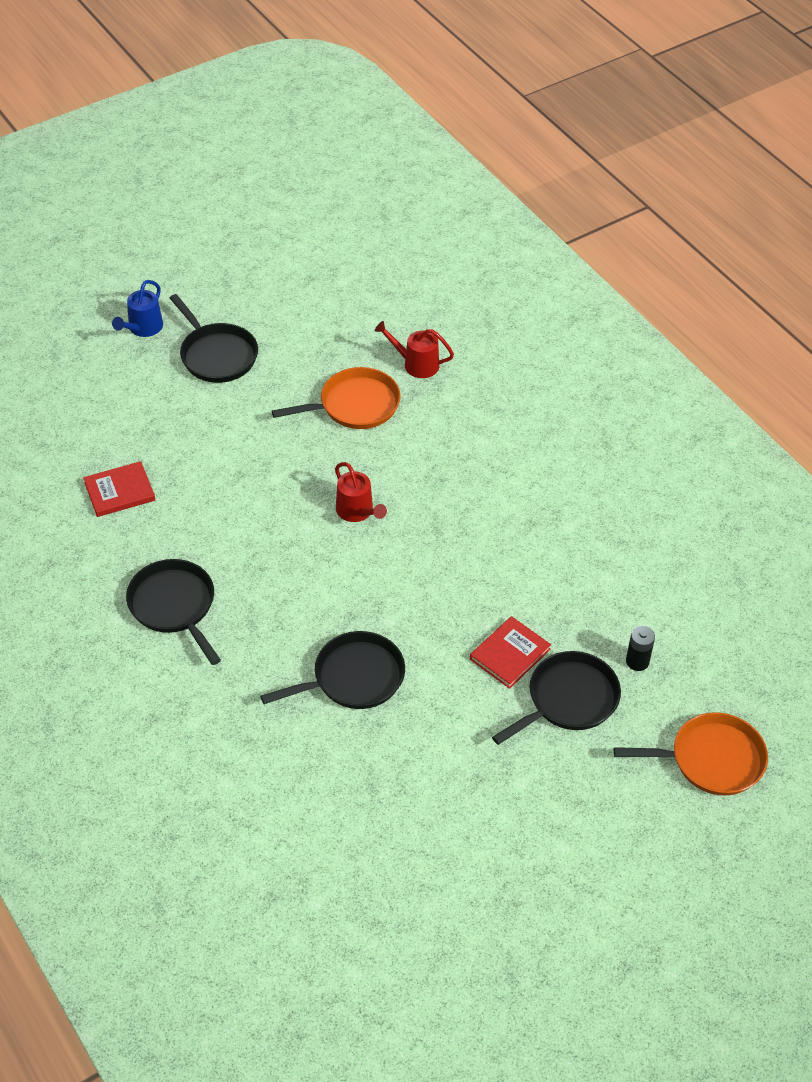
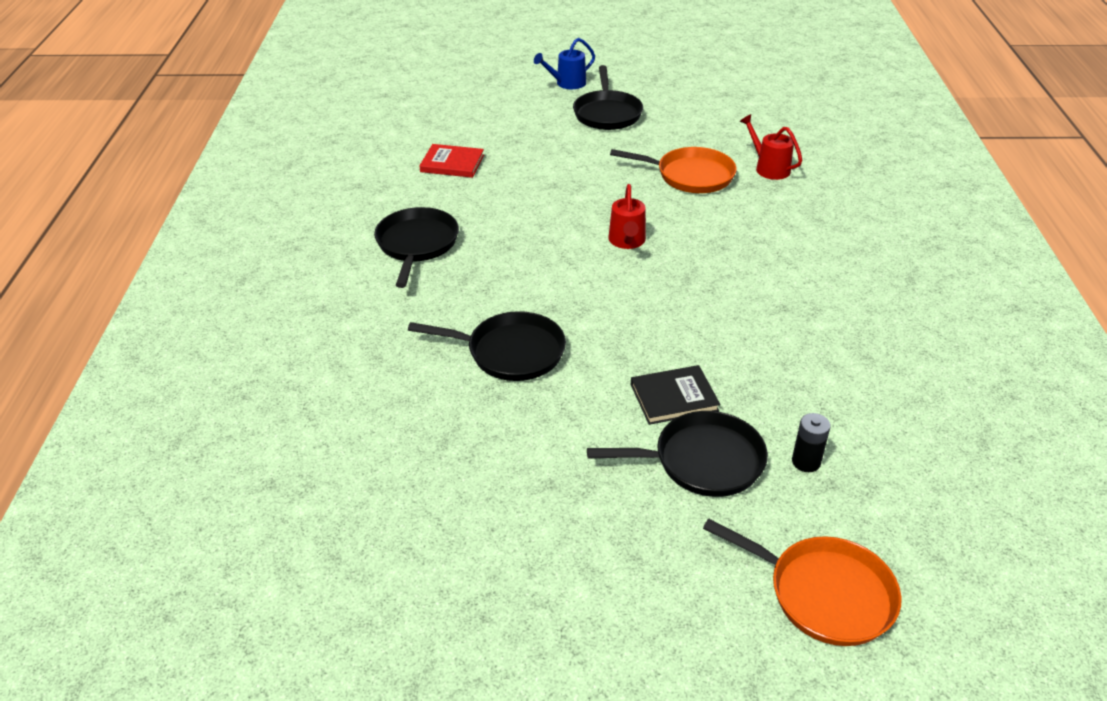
camera: 35 degrees right, 10 degrees down
(510, 654) = (674, 397): red book -> black book

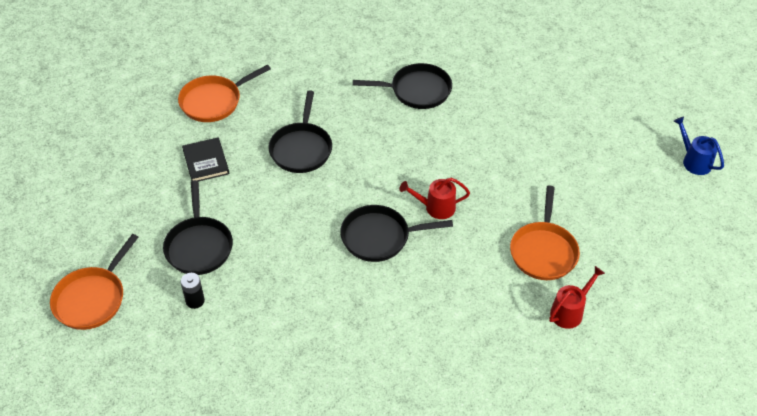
camera: 85 degrees right, 10 degrees up
(383, 453) = (214, 101): none -> orange pan
(452, 164) = (530, 97): red book -> none
(607, 113) = (643, 191): black pan -> black pan (379, 237)
(674, 397) = (257, 233): black book -> black book (206, 161)

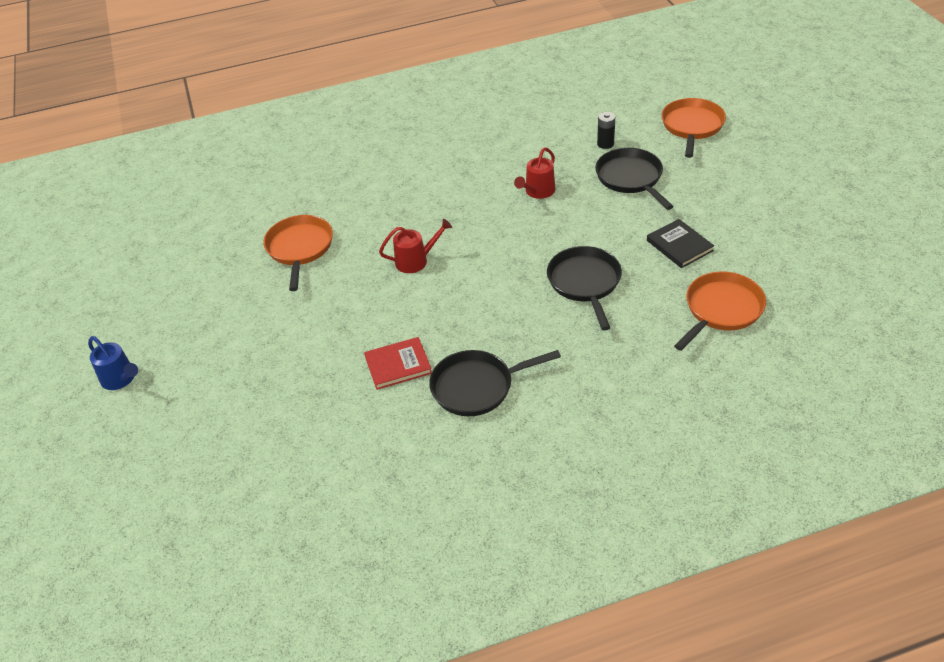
camera: 170 degrees right, 5 degrees down
(379, 237) = (464, 223): black pan -> none
(470, 119) = (398, 365): none -> red book
(570, 311) = (274, 209): red watering can -> red watering can (537, 192)

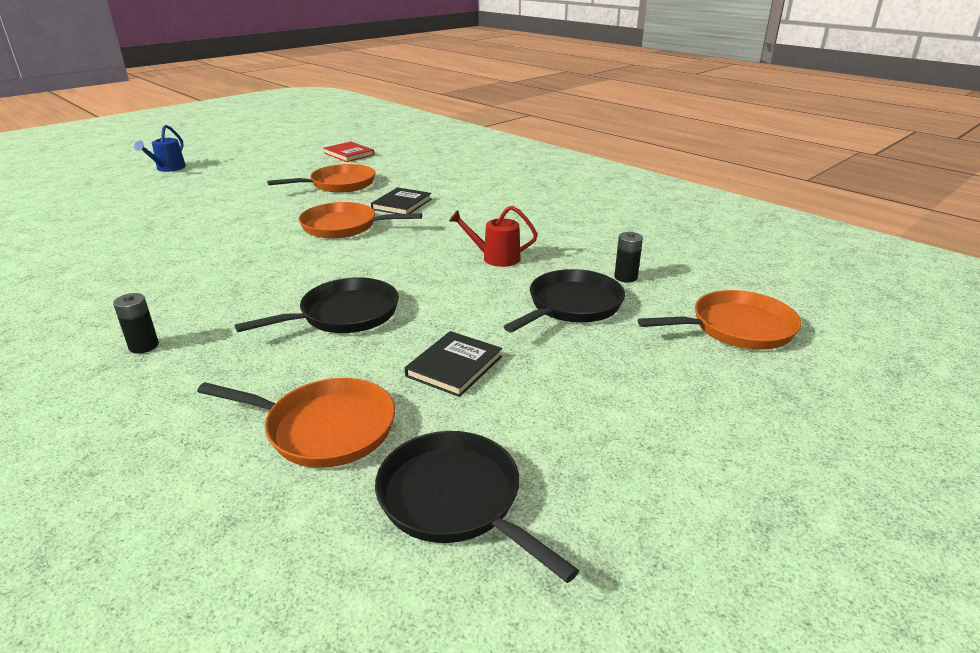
camera: 60 degrees right, 15 degrees down
(388, 218) = (401, 204): none -> black book
(398, 365) = (187, 249): red book -> red book (349, 154)
(416, 261) = (344, 226): red watering can -> orange pan
(477, 387) = (154, 289): black pan -> black pan (455, 500)
(577, 391) = (144, 346): none -> black battery

